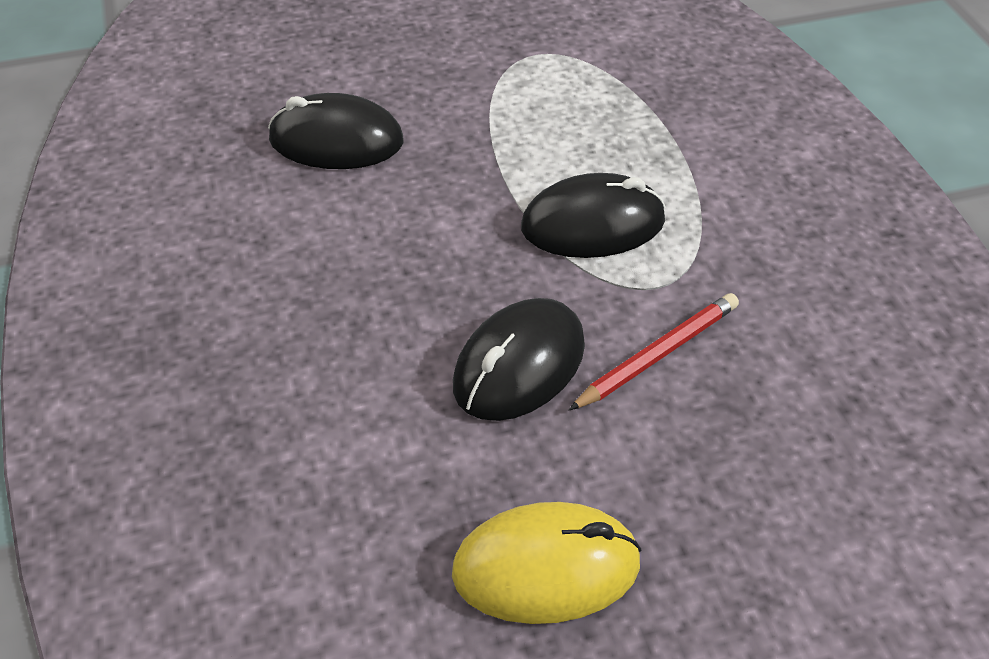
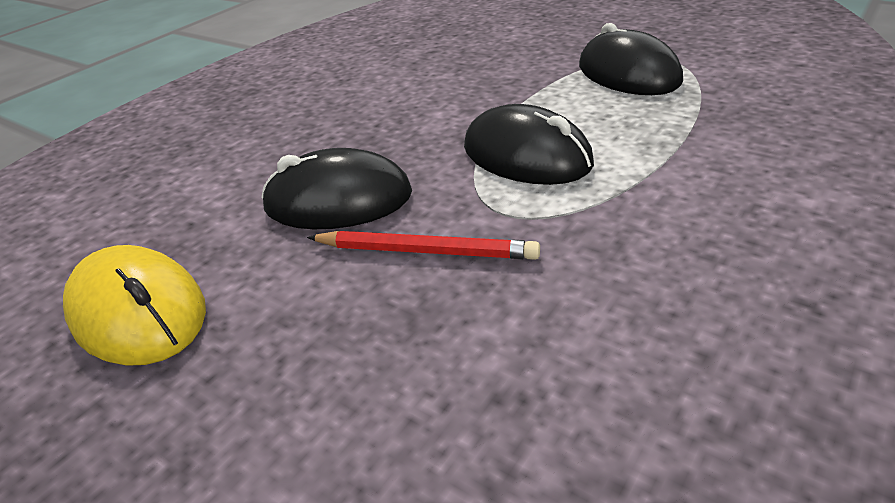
camera: 55 degrees right, 10 degrees down
(336, 140) = (457, 54): black mouse -> black mouse (628, 74)

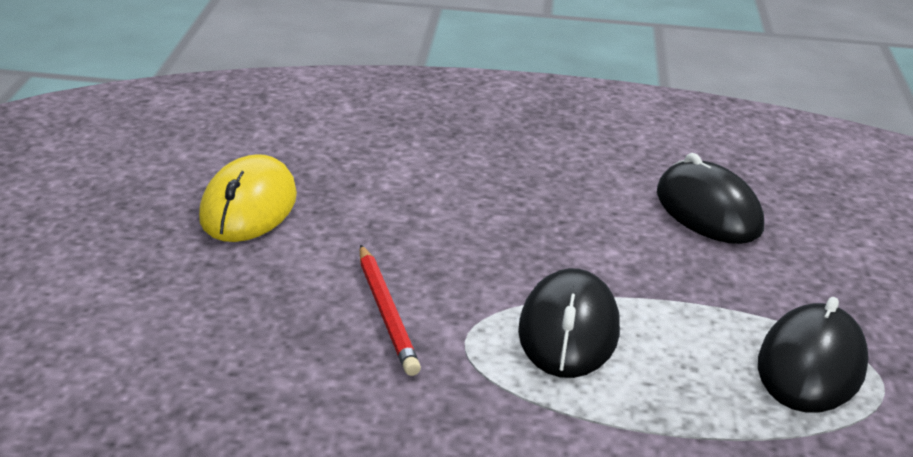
camera: 55 degrees right, 5 degrees down
(338, 200) = (425, 243): black mouse -> black mouse (708, 210)

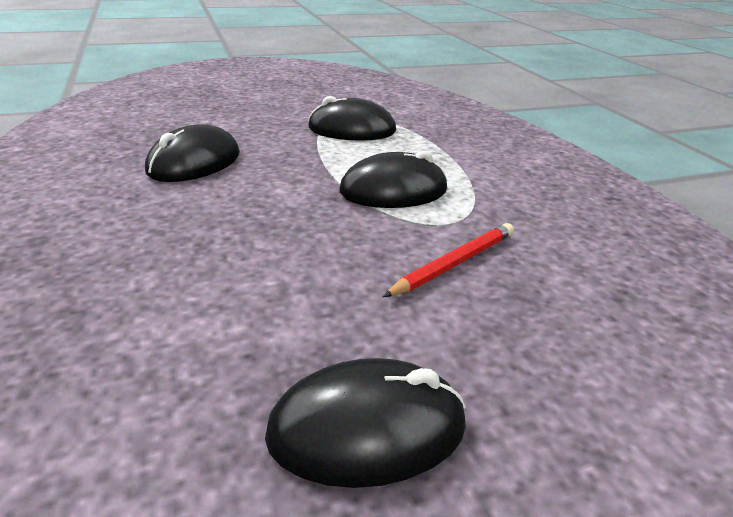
camera: 115 degrees left, 0 degrees up
(248, 207) = (367, 429): yellow mouse -> black mouse

